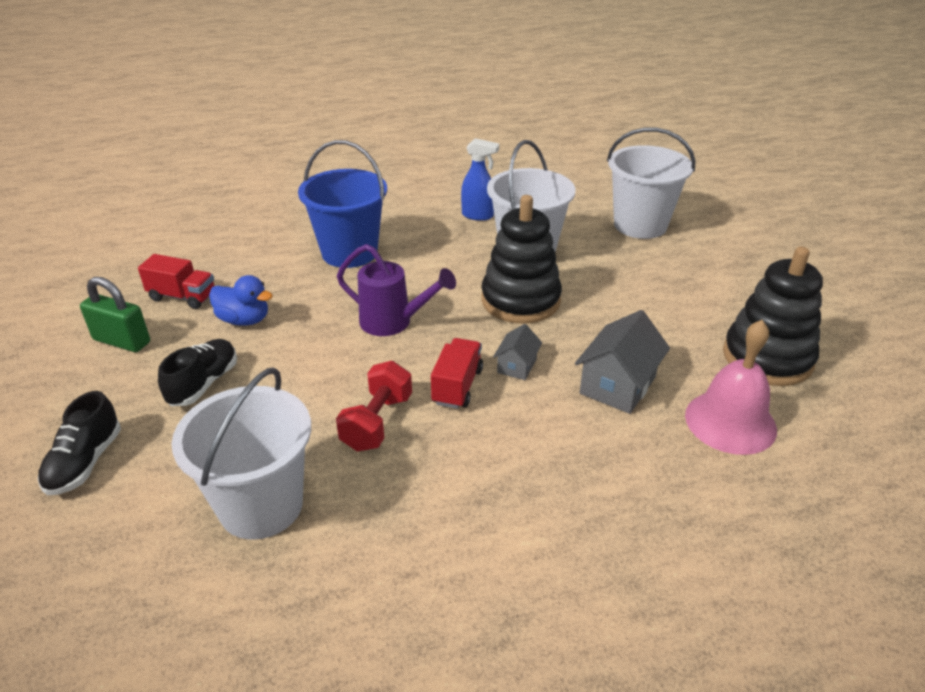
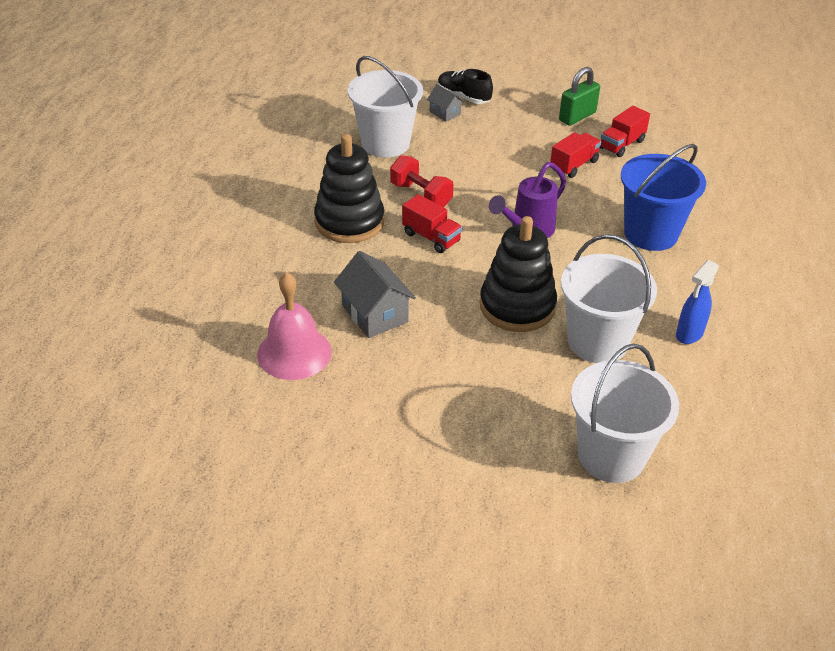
camera: 115 degrees right, 5 degrees up
(203, 384) = (508, 140): black shoe -> none
(244, 320) = (574, 165): blue duck -> red truck
(517, 366) = (433, 272): grey house -> grey house (445, 113)
(767, 358) = (339, 419): black stacking toy -> black stacking toy (349, 222)

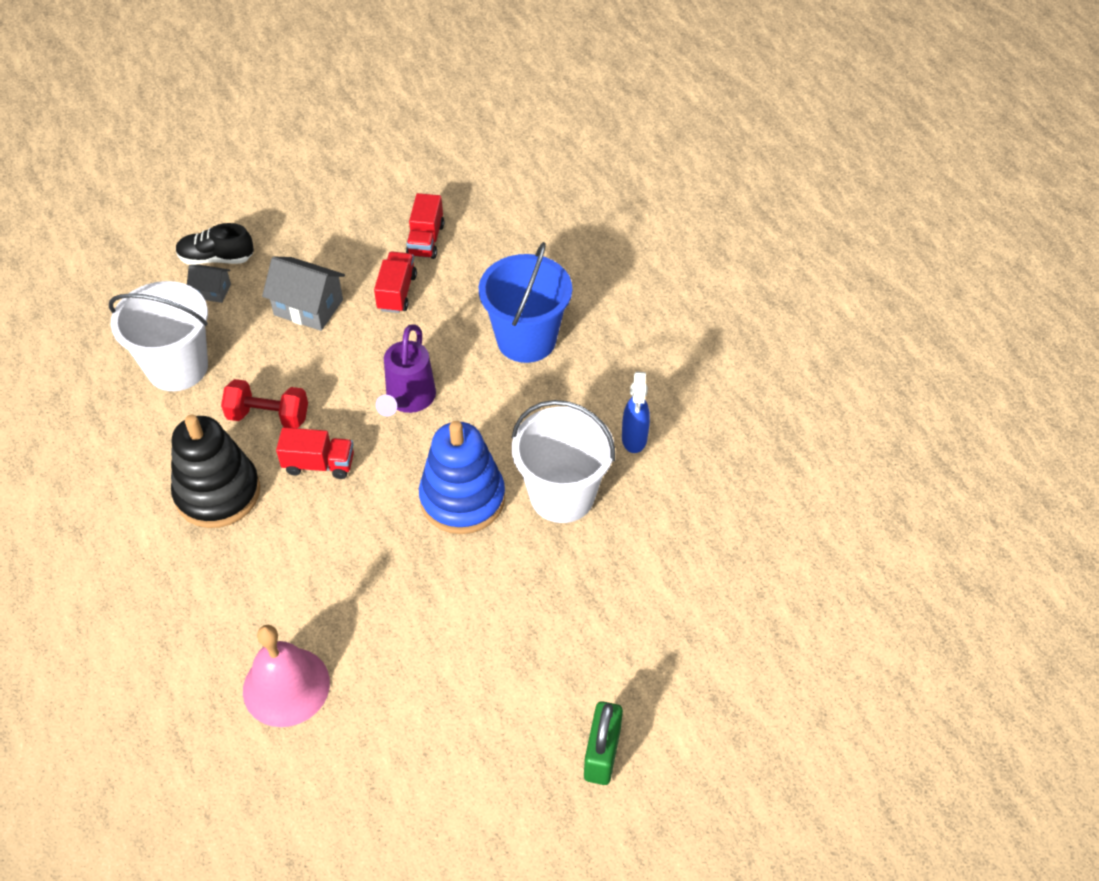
camera: 35 degrees left, 10 degrees up
(375, 314) = (332, 591): grey house -> grey house (308, 307)
(517, 306) = (462, 499): black stacking toy -> blue stacking toy
(577, 116) = (356, 225): green padlock -> green padlock (602, 753)
(611, 456) = (655, 611): white bucket -> none

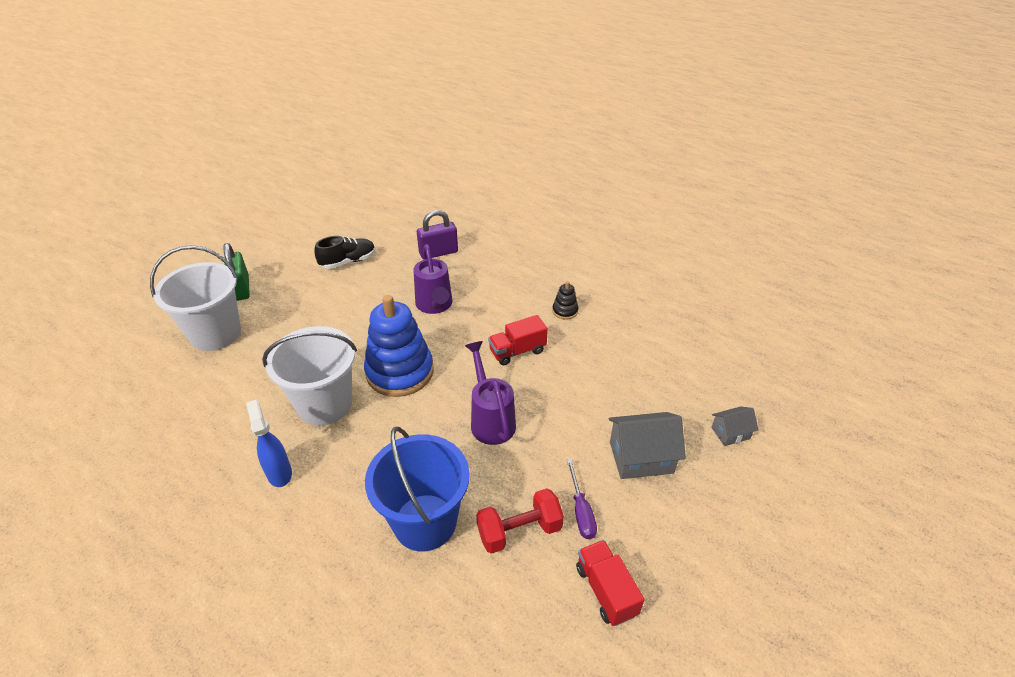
camera: 150 degrees right, 10 degrees down
(177, 367) = (680, 366): white bucket -> white bucket (215, 334)
(216, 258) = (765, 463): black shoe -> black shoe (348, 261)
(218, 493) = (565, 311): black stacking toy -> black stacking toy, size x0.42
(268, 416) = (581, 364): red dumbbell -> red dumbbell (519, 531)
(286, 686) = (438, 253): pink bell -> purple padlock
(361, 580) = (435, 306): none -> purple watering can
(397, 292) = (581, 511): red truck -> purple screwdriver

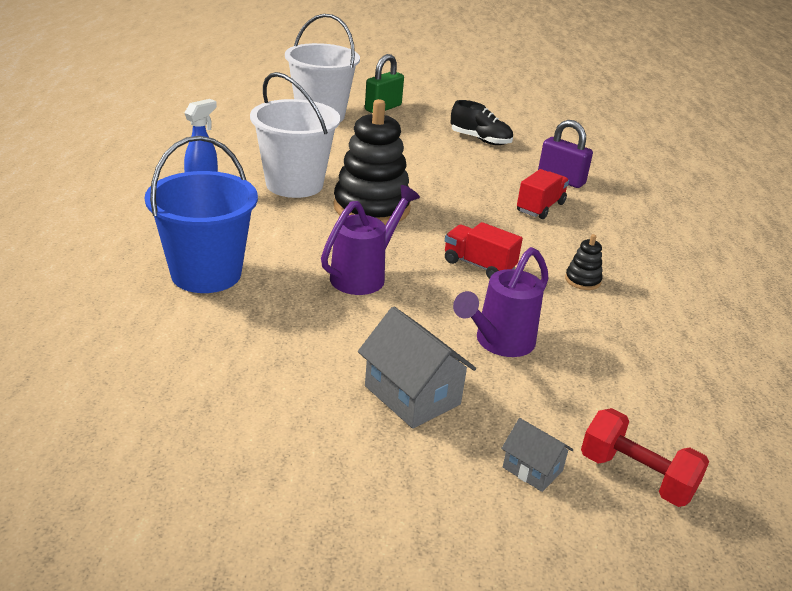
camera: 55 degrees right, 10 degrees down
(400, 372) = (371, 208): blue stacking toy -> black stacking toy
(435, 306) = (482, 200): purple watering can -> purple watering can (499, 343)
(519, 531) = (237, 332): red dumbbell -> red dumbbell (636, 476)
(581, 511) = (294, 367): purple screwdriver -> none
(606, 590) = (202, 411): red truck -> red truck (540, 207)

